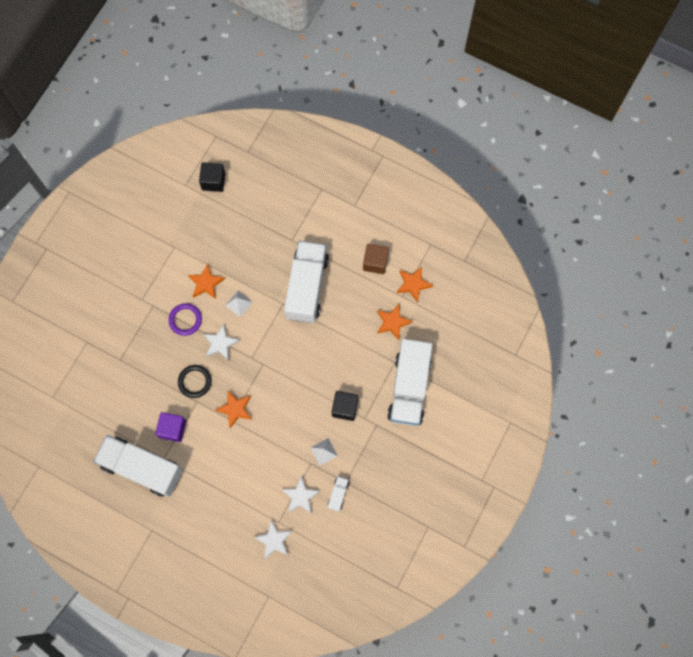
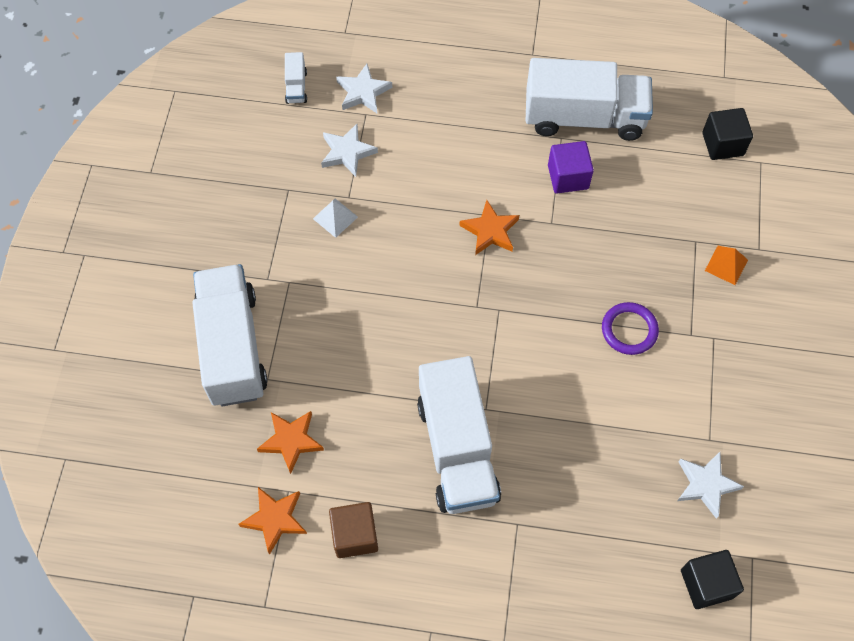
camera: 160 degrees right, 10 degrees down
(111, 339) = (726, 265): none -> orange pyramid
(195, 382) = (568, 248): black ring -> none
(206, 283) = (626, 398): orange star -> none
(220, 343) = (557, 314): white star -> white star (706, 484)
(239, 303) = (557, 384): white pyramid -> none
(338, 494) = (294, 171): white truck -> white truck (296, 87)
(345, 408) = (325, 286): black cube -> black cube (722, 144)

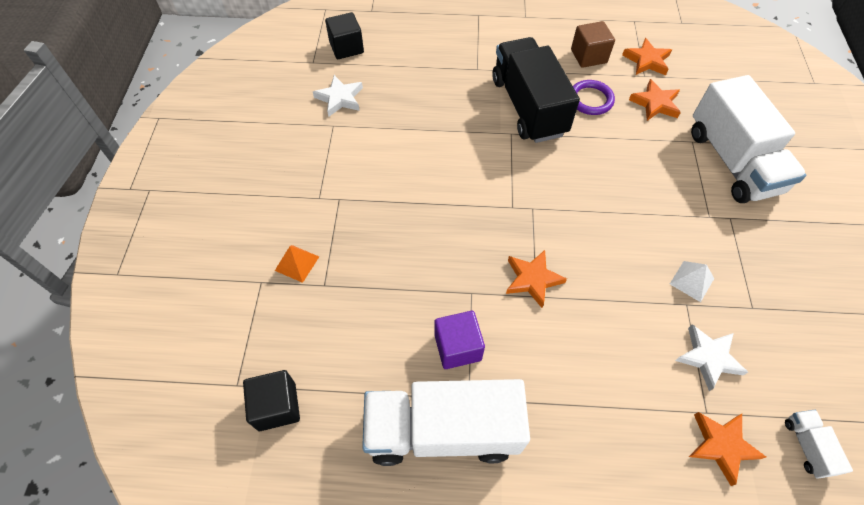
camera: 175 degrees right, 5 degrees down
(363, 92) = (721, 445): white star -> orange star
(457, 449) = (528, 107): white truck -> black truck
(629, 330) = (394, 198): purple ring -> purple ring (590, 100)

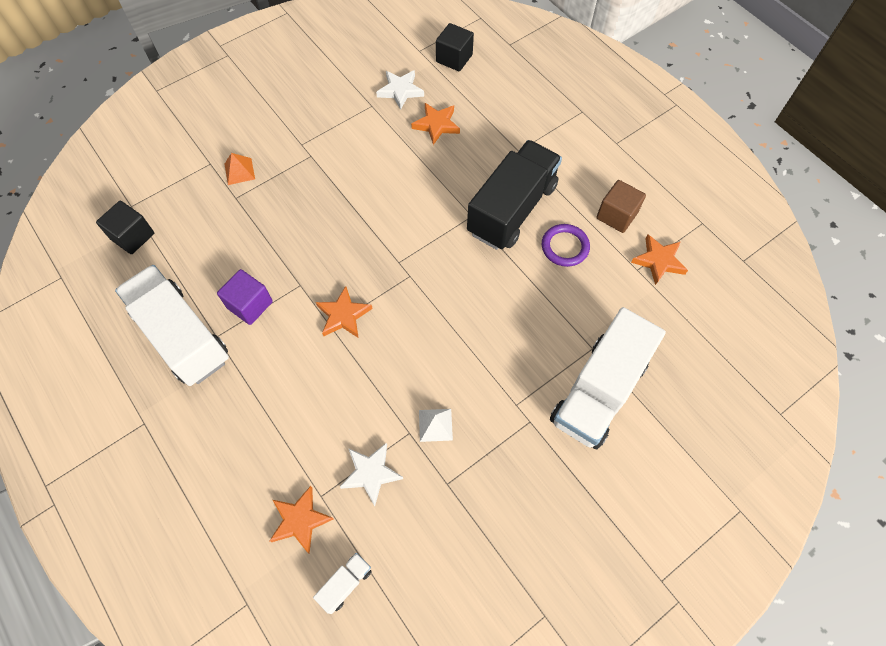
camera: 50 degrees right, 5 degrees up
(655, 103) = (610, 296): orange star -> orange star (436, 125)

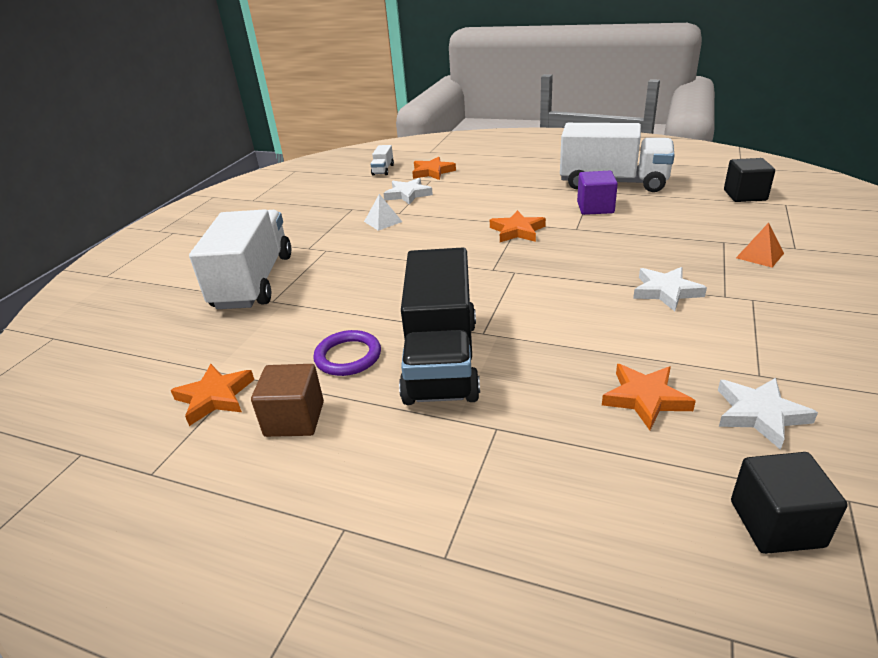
camera: 150 degrees right, 30 degrees down
(335, 179) = (666, 291): none -> white star

